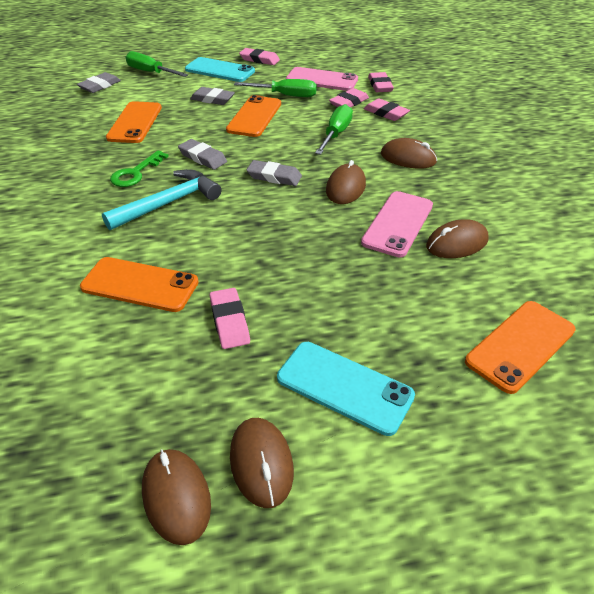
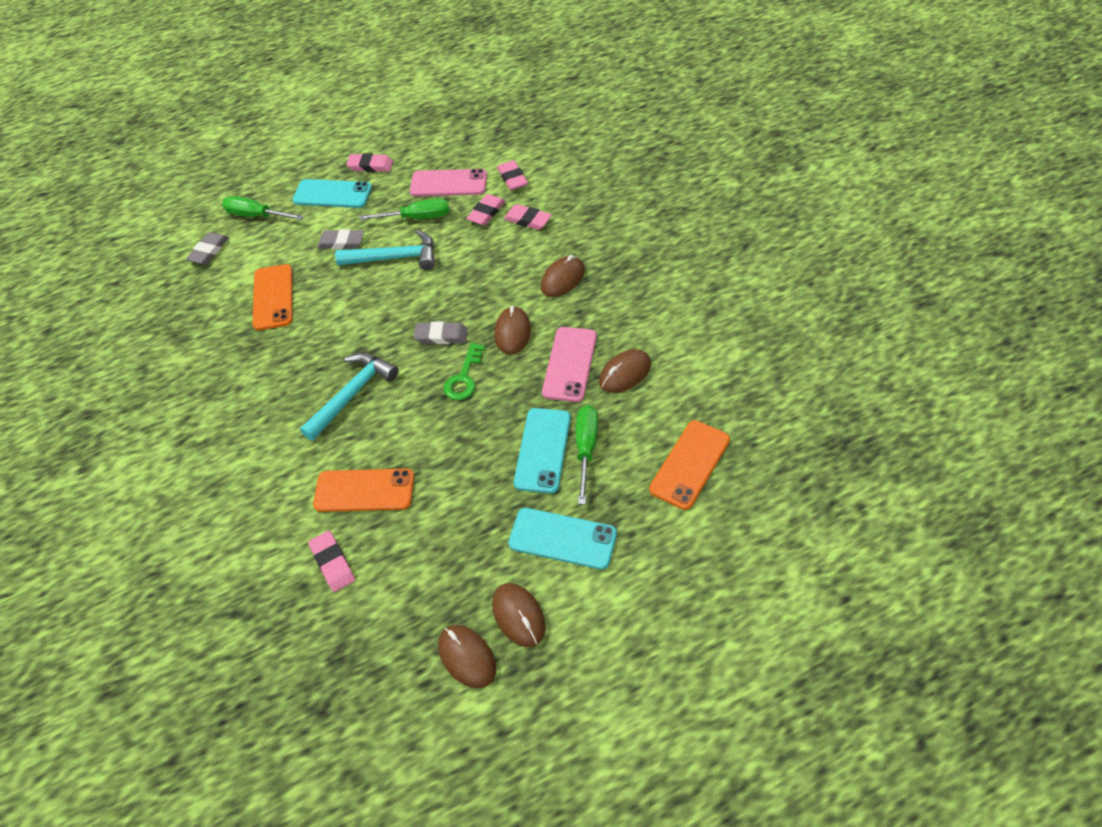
camera: 10 degrees left, 10 degrees up
(135, 173) = (304, 365): green key -> green key (464, 378)
(203, 157) = (363, 328): grey eraser -> none
(229, 321) = (454, 505): pink eraser -> pink eraser (333, 563)
(254, 117) = (395, 258): orange phone -> turquoise hammer
(336, 134) = (485, 263): green screwdriver -> green screwdriver (586, 448)
(347, 292) = (542, 450): none -> turquoise phone
(408, 158) = (562, 279): brown mouse -> brown mouse turned 60 degrees counterclockwise

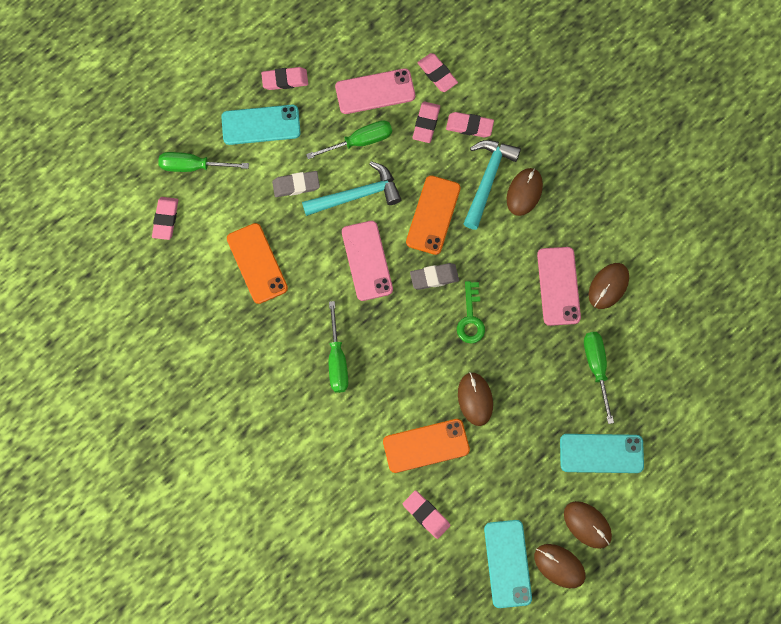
camera: 20 degrees left, 20 degrees up
(209, 251) = (165, 219): grey eraser -> pink eraser
(309, 392) = (337, 360): none -> green screwdriver
(352, 394) = (377, 355): turquoise hammer -> turquoise hammer (487, 180)
(380, 311) = (367, 260): none -> pink phone
(512, 332) = (497, 261): brown mouse -> brown mouse (475, 399)
(542, 450) = (561, 377): turquoise phone -> turquoise phone (507, 563)
(689, 464) = (683, 365): orange phone -> orange phone (433, 215)

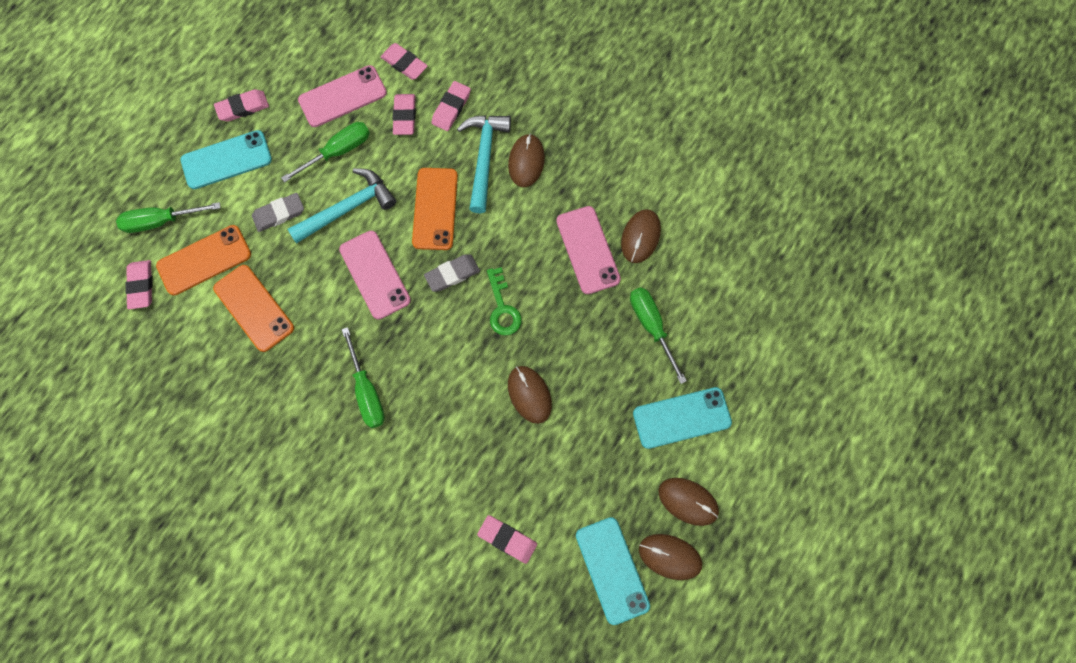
camera: 15 degrees left, 0 degrees up
(426, 446) = (488, 461): orange phone -> orange phone (204, 260)
(469, 126) = (451, 108): pink eraser -> pink eraser turned 60 degrees counterclockwise

